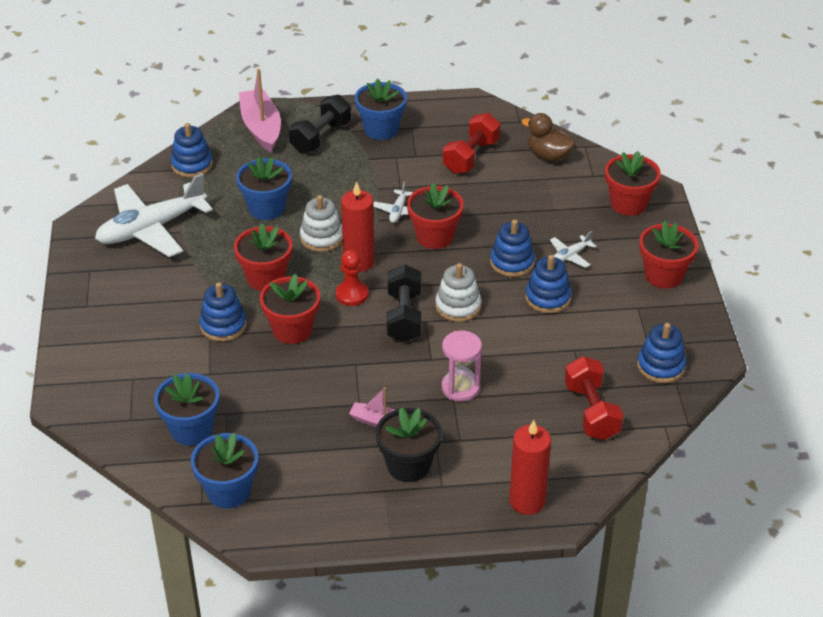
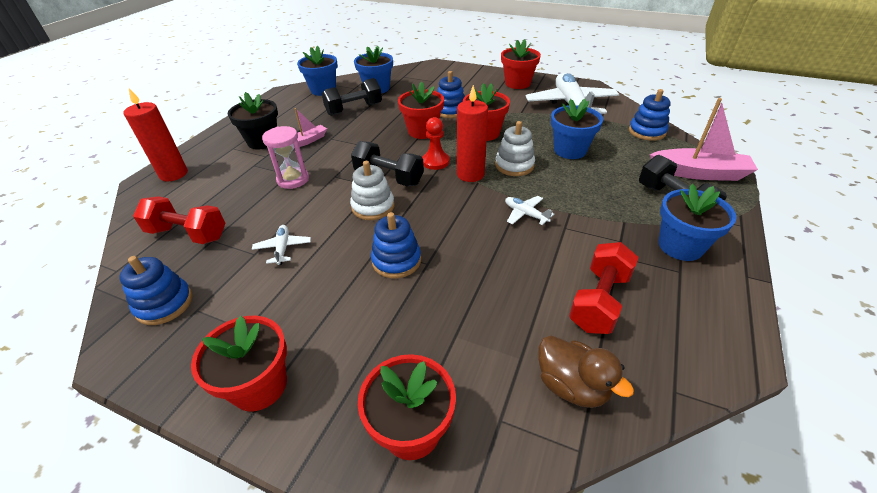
camera: 120 degrees right, 0 degrees up
(271, 421) = (354, 109): none -> black dumbbell
(434, 236) = (473, 224): red flower pot -> red flower pot (517, 83)
(471, 157) = (599, 301): red dumbbell -> red dumbbell turned 60 degrees clockwise
(547, 298) = (328, 264): blue stacking toy -> none
(548, 155) = (572, 385): brown duck -> brown duck turned 75 degrees clockwise
(570, 256) = (368, 311): white plane -> white plane (283, 248)

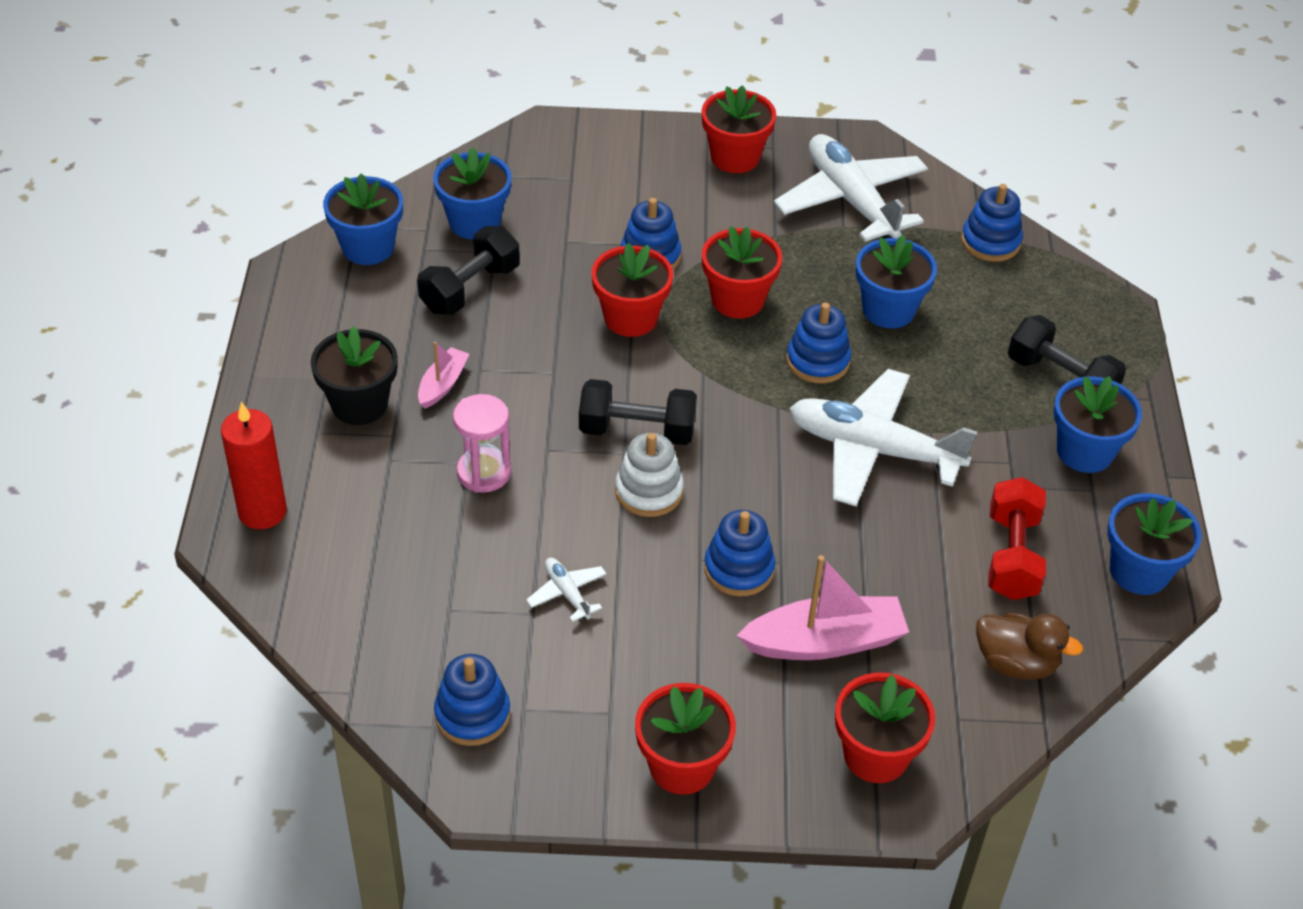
camera: 25 degrees left, 5 degrees up
(188, 234) = (401, 610): red dumbbell -> none
(435, 162) = (692, 381): red pawn -> none
(470, 174) = (760, 395): red candle -> none
(514, 165) = (818, 361): white stacking toy -> blue stacking toy
(525, 214) = (873, 450): white plane -> white plane, size x2.36
(699, 173) = (1082, 316): pink boat -> pink boat (825, 642)
(708, 340) = (1139, 571): none -> blue flower pot

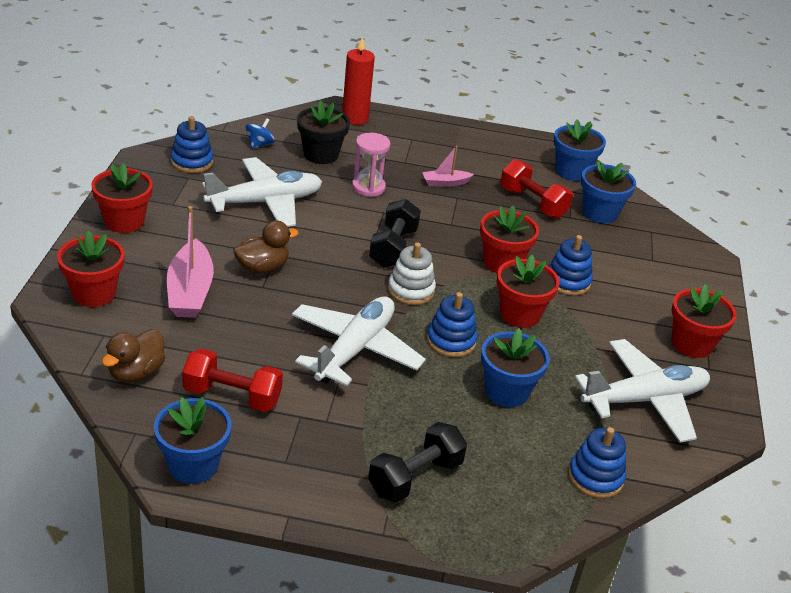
camera: 95 degrees right, 10 degrees down
(359, 404) = (432, 154): black flower pot -> black flower pot (321, 154)
(387, 630) = (259, 144): none -> blue spinning top
(442, 384) = (445, 183): pink boat -> pink boat turned 135 degrees clockwise
(470, 289) = (533, 203): black dumbbell -> red dumbbell
(567, 593) = (265, 202): white plane -> white plane, size x2.36
(649, 491) = (338, 244): white stacking toy -> white stacking toy (411, 290)
(739, 569) = (262, 268): blue stacking toy -> brown duck
(1084, 451) = (328, 469): blue flower pot -> none

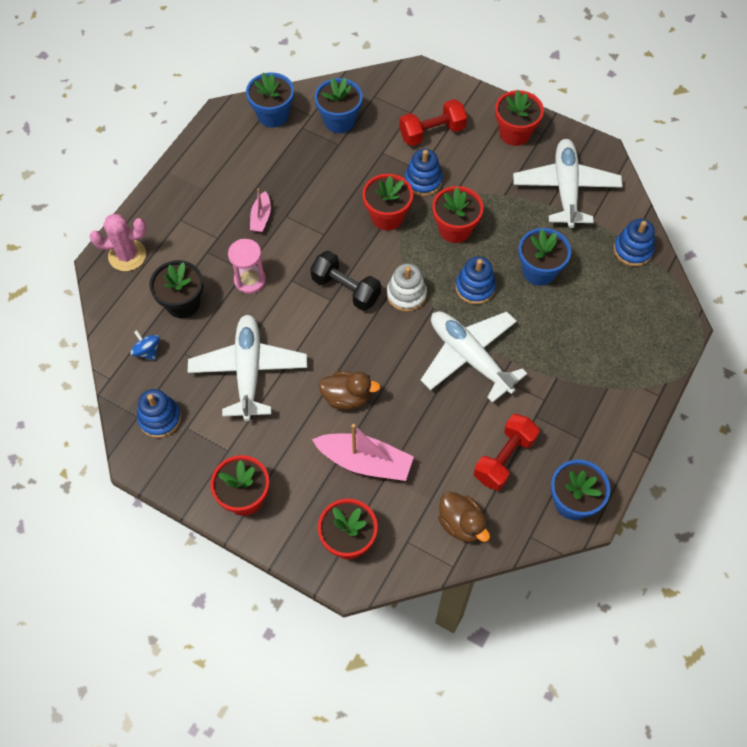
camera: 65 degrees left, 25 degrees up
(262, 268) = (347, 397): brown duck -> brown duck turned 105 degrees clockwise
(355, 118) = (127, 255): red candle -> pink cactus
(415, 477) = (612, 359): black dumbbell -> none
(533, 203) = (311, 163): red dumbbell -> red dumbbell (432, 132)

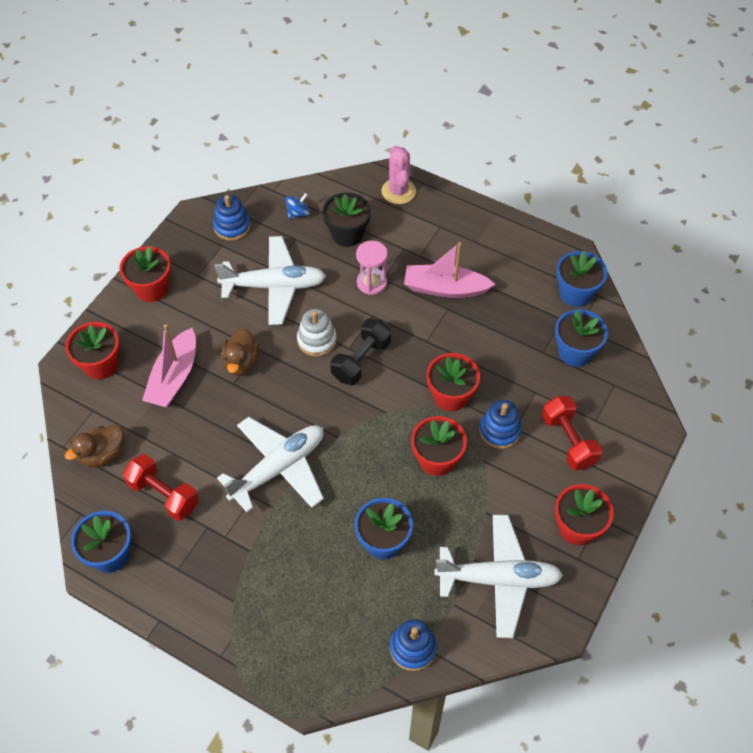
camera: 90 degrees right, 5 degrees down
(261, 217) = (445, 288): pink boat -> pink boat, size x1.85
(406, 294) = (354, 413): white stacking toy -> white stacking toy (317, 340)
(475, 287) = (362, 476): blue stacking toy -> none

